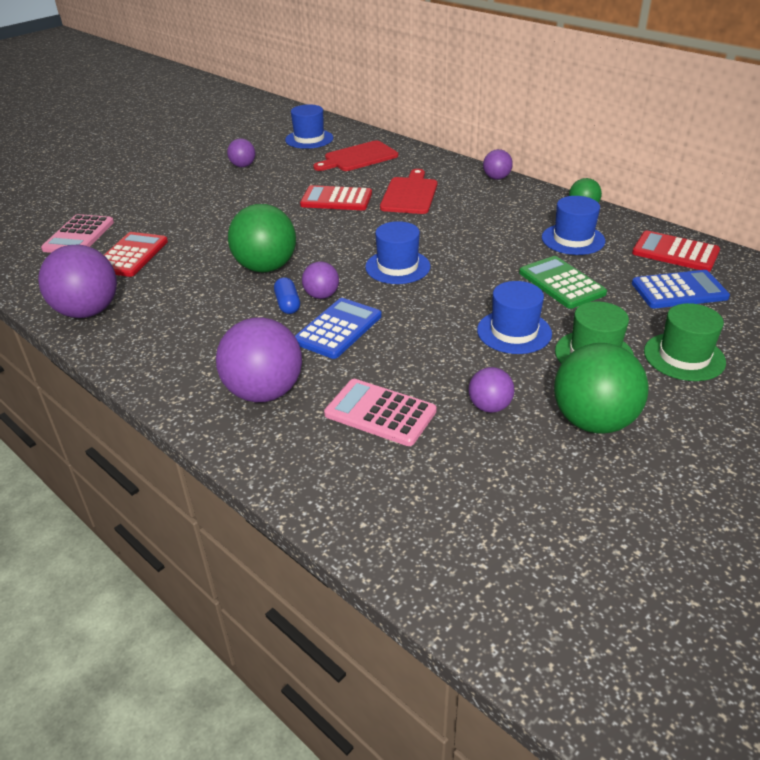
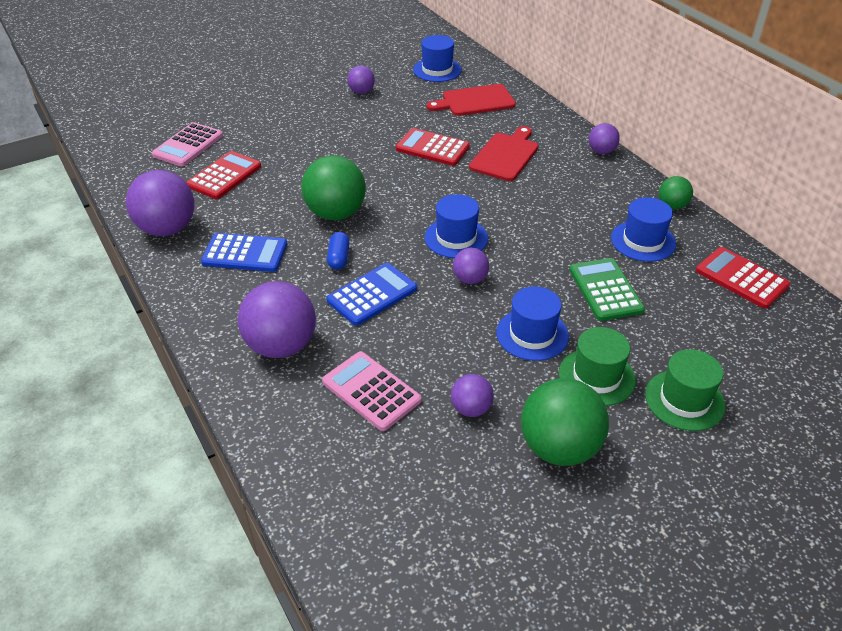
camera: 15 degrees right, 5 degrees up
(321, 296) = (372, 255): purple ball -> purple ball (470, 279)
(679, 290) = (720, 324): blue calculator -> blue calculator (245, 253)

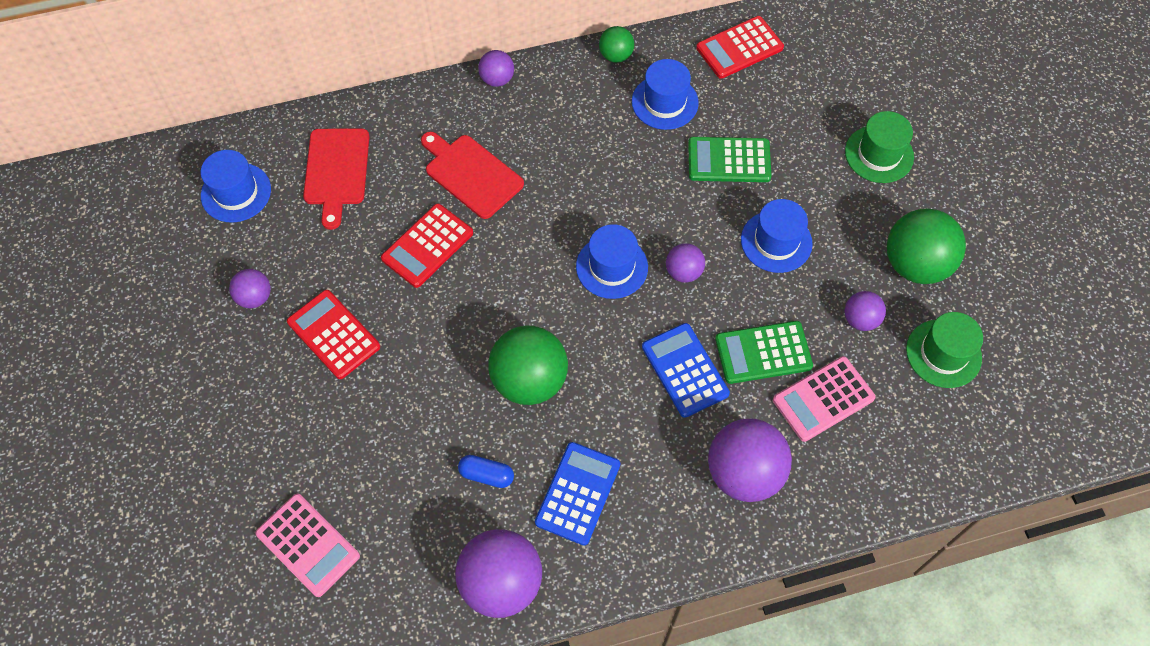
camera: 75 degrees left, 20 degrees up
(224, 176) = (404, 502): red calculator -> red calculator (333, 334)
(338, 258) = (614, 392): blue capsule -> blue capsule (486, 475)
(407, 342) = (763, 352): none -> green calculator
(596, 377) = (840, 208): green hat -> green hat (943, 353)

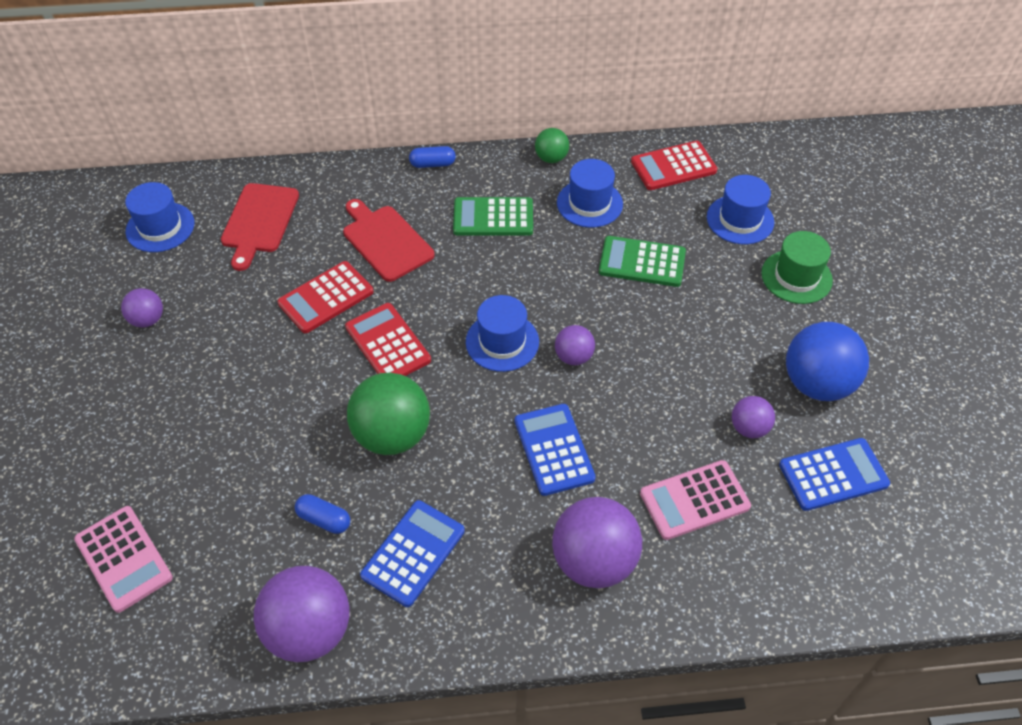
camera: 10 degrees right, 10 degrees down
(333, 334) = (212, 364): red calculator -> red calculator (388, 344)
(497, 79) = (432, 164): purple ball -> blue capsule
(763, 352) = (639, 445): green calculator -> green calculator (493, 217)
(776, 241) = (675, 342): blue hat -> blue hat (740, 219)
(915, 264) = (817, 384): green ball -> blue ball
(943, 353) = (833, 475): green hat -> blue calculator

